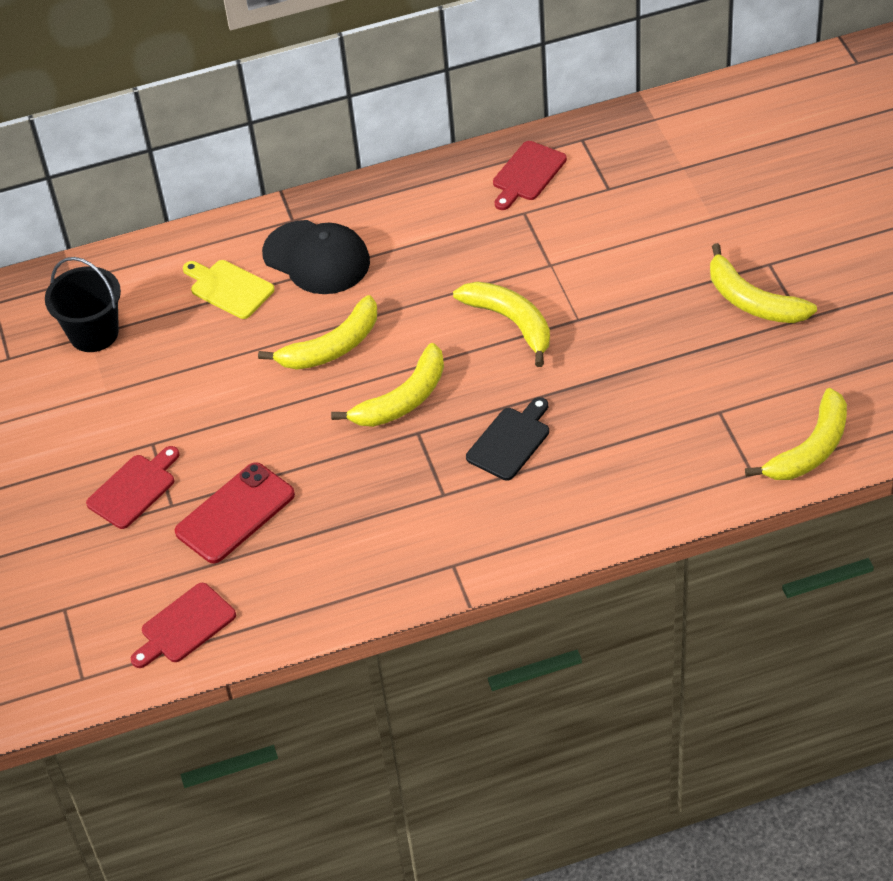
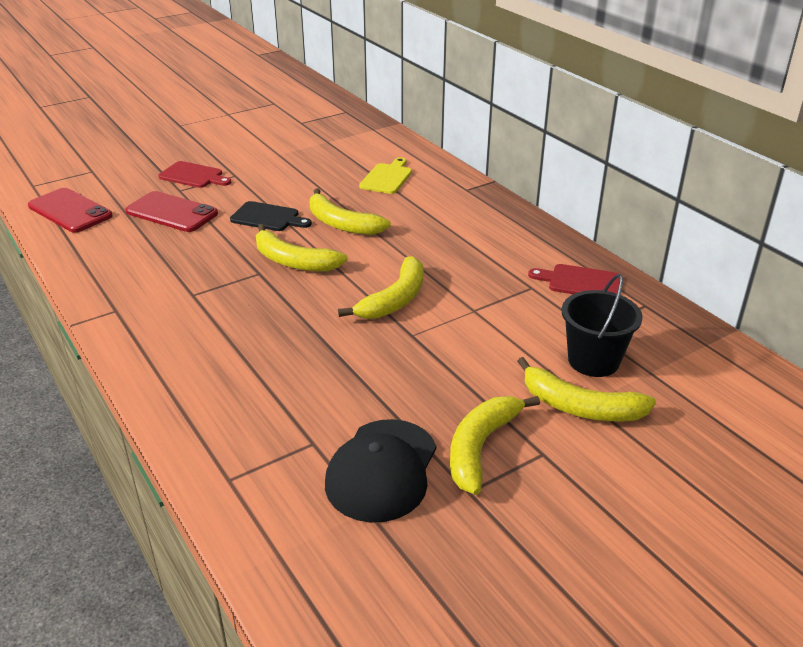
camera: 70 degrees right, 15 degrees down
(94, 333) = (329, 142): black bucket -> black bucket (593, 360)
(185, 626) = (70, 211): red cutting board -> red phone
(316, 258) = (431, 204): black cap -> black cap (382, 470)
(510, 441) = (255, 319): black cutting board -> black cutting board (268, 217)
(810, 449) = (269, 523): yellow banana -> yellow banana (580, 407)

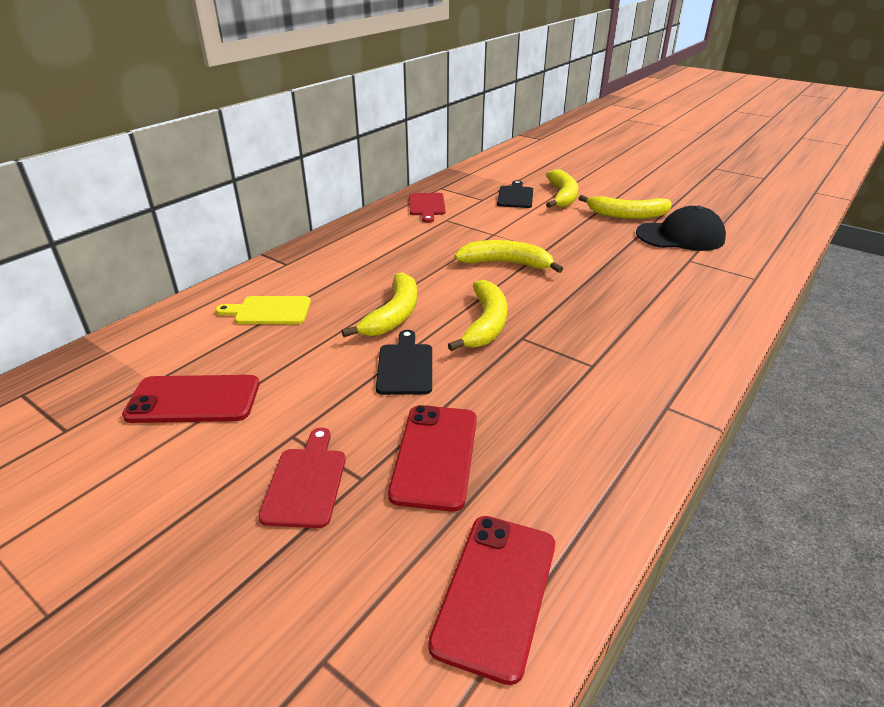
camera: 110 degrees left, 0 degrees up
(297, 151) = (194, 400): none -> red phone
(593, 360) = (515, 196): black bucket -> black cutting board

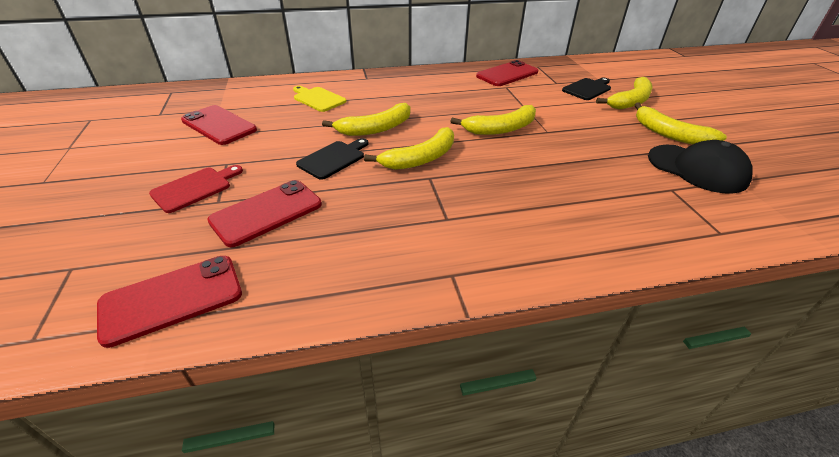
camera: 40 degrees right, 5 degrees up
(427, 206) = (507, 74): red cutting board -> red phone
(506, 263) = (501, 129): yellow banana -> yellow banana turned 105 degrees clockwise

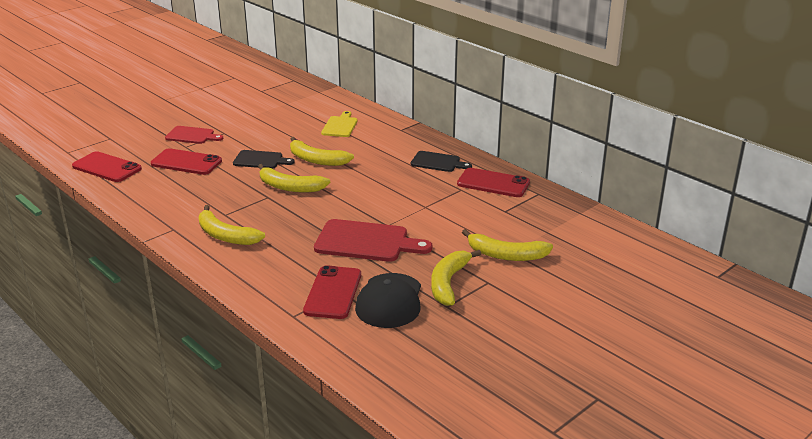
camera: 60 degrees right, 10 degrees down
(219, 125) = (265, 112): red phone -> red phone (333, 293)
(501, 129) = (369, 205): yellow banana -> yellow banana (225, 235)
(575, 150) = (366, 242): none -> red cutting board
(587, 89) = (510, 229): black cutting board -> black cutting board (438, 162)

